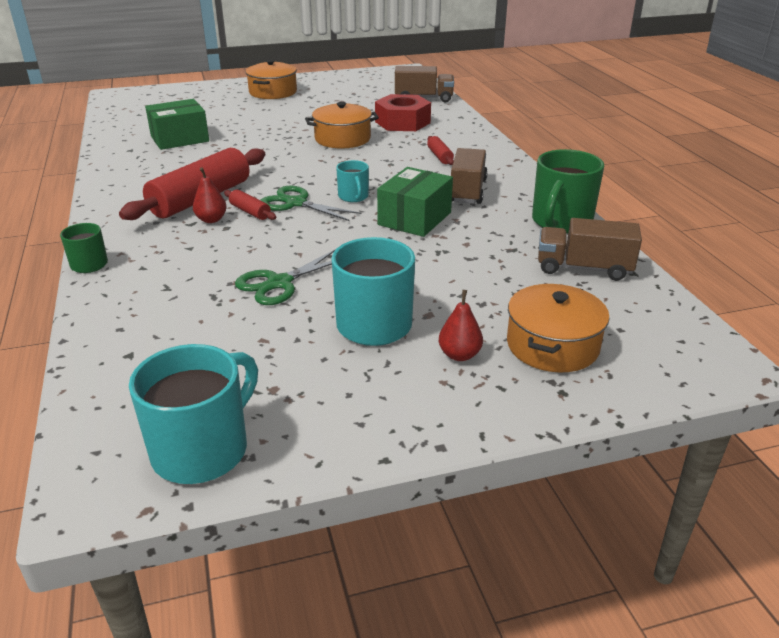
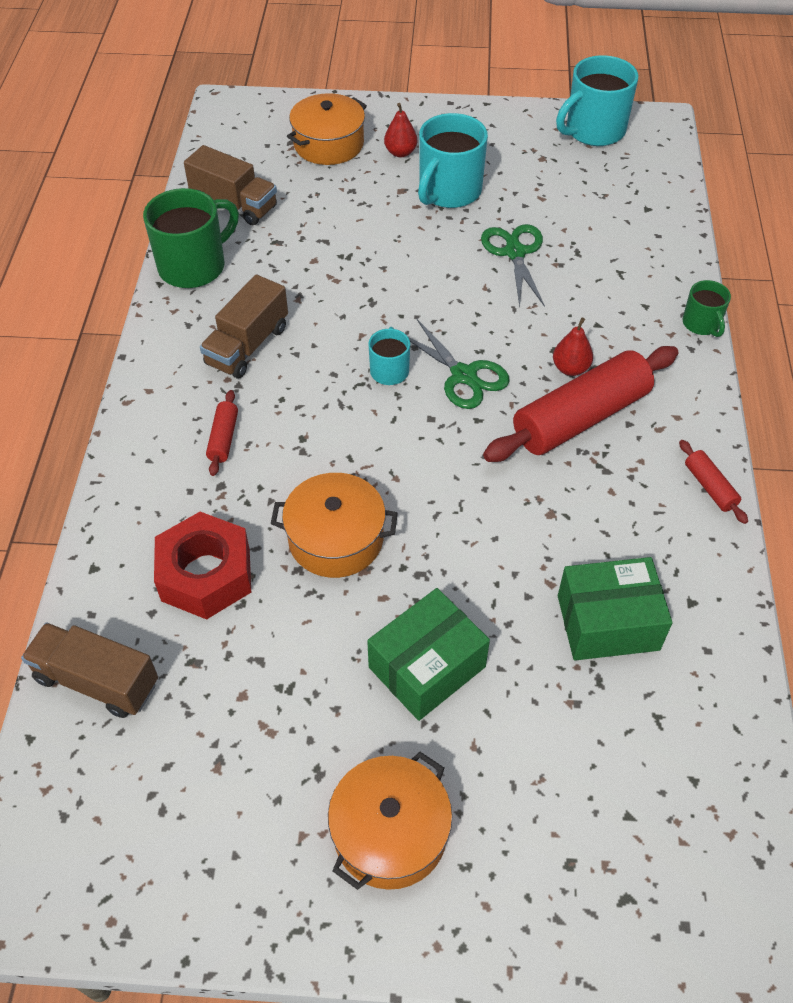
camera: 160 degrees left, 20 degrees up
(250, 212) = (523, 372): red rolling pin -> red rolling pin (710, 487)
(279, 283) = (515, 252): green scissors -> green scissors turned 75 degrees counterclockwise
(414, 218) = (341, 311): green box -> green box (427, 667)

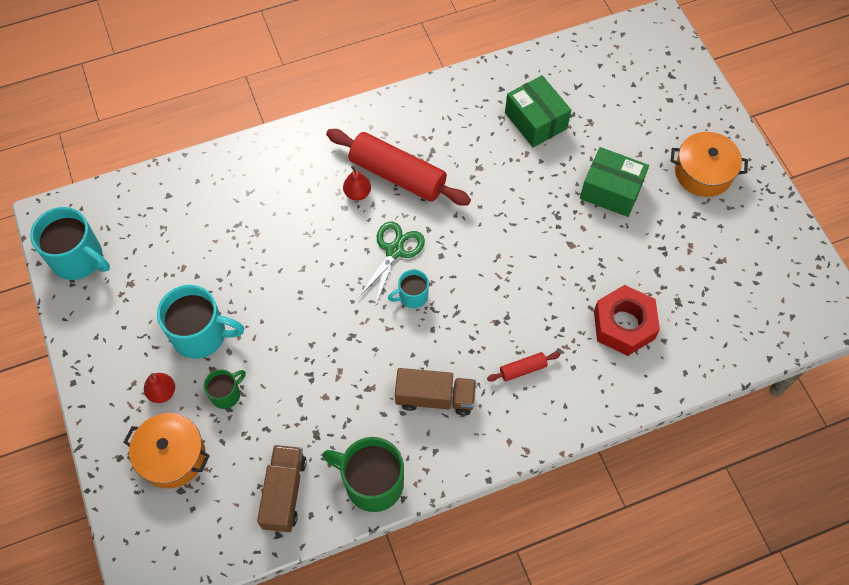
camera: 115 degrees left, 10 degrees up
(97, 681) = (719, 344): brown truck -> none
(336, 538) = (559, 268): orange pot -> none
(515, 252) = (256, 263): green scissors -> none
(701, 324) = (280, 134): green mug -> green mug (226, 394)
(710, 487) = (417, 98): red rolling pin -> none

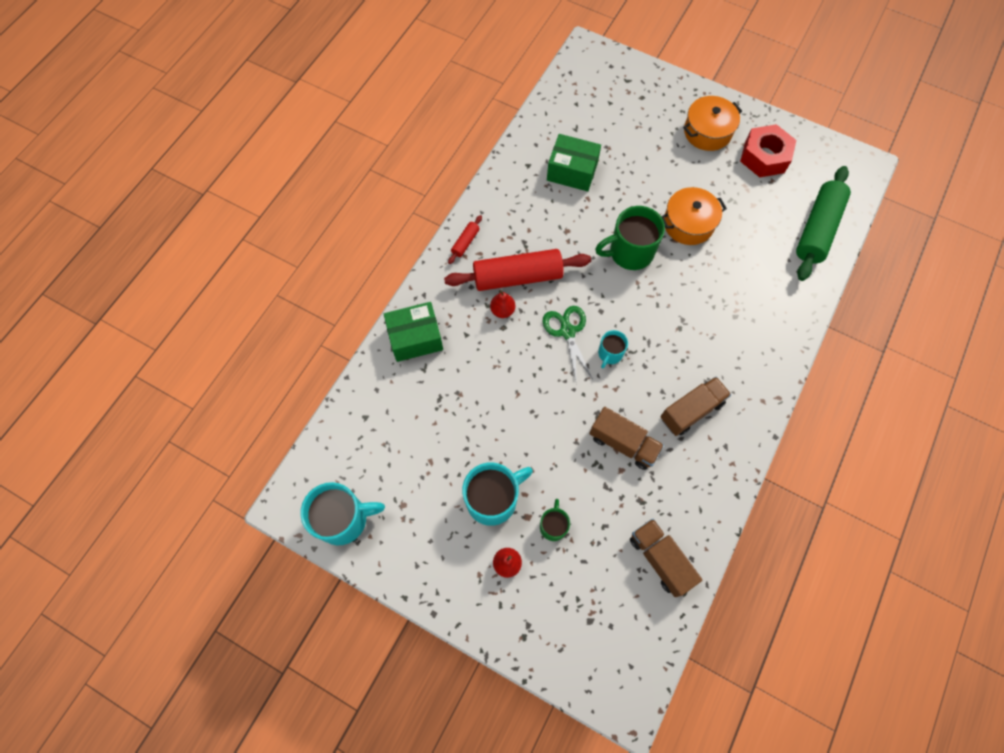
camera: 40 degrees left, 5 degrees up
(172, 456) = (560, 602): orange pot -> orange pot (688, 223)
(349, 377) = (623, 443): none -> brown truck
(372, 482) = (708, 502): green mug -> green mug (629, 252)
(523, 369) = (725, 346): red rolling pin -> red rolling pin (465, 242)
(611, 191) = (664, 185): green box -> green box (415, 338)
(623, 325) = (756, 268): red nut -> red nut (764, 157)
(723, 335) = (817, 229): none -> green rolling pin

